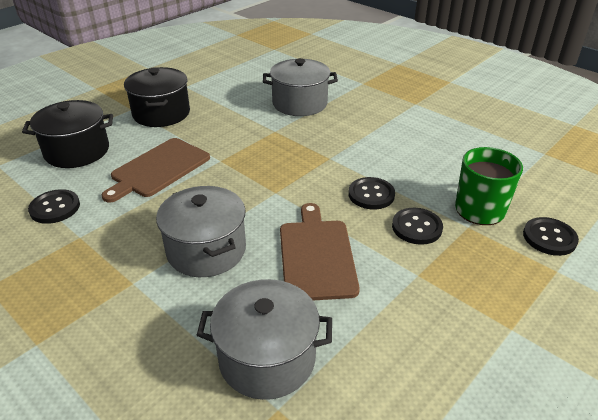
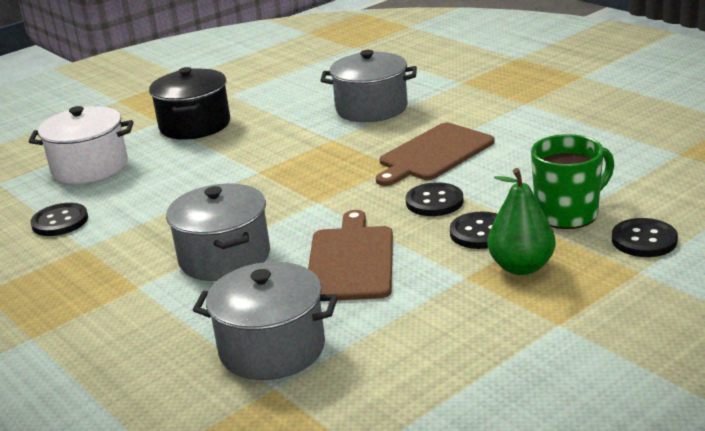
camera: 10 degrees right, 10 degrees down
(77, 151) = (90, 167): black pot -> white pot
(158, 169) = (182, 182): brown cutting board -> brown cutting board (434, 154)
(460, 264) = (521, 267): none -> green pear

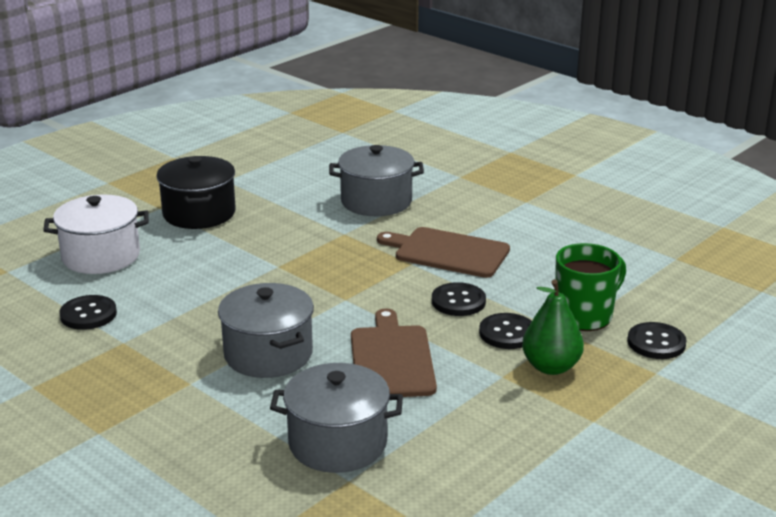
camera: 10 degrees left, 0 degrees up
(434, 154) = (448, 252): brown cutting board -> brown cutting board turned 75 degrees clockwise

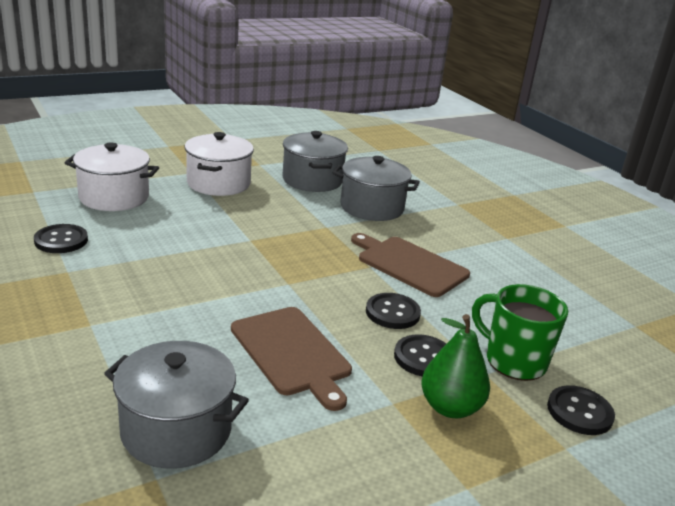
camera: 15 degrees right, 0 degrees up
(199, 213) = (218, 183): black pot -> white pot
(268, 354) = (181, 316): grey pot -> grey pot (312, 180)
(391, 359) = (292, 353): brown cutting board -> brown cutting board turned 135 degrees clockwise
(585, 316) = (513, 361): green mug -> green mug turned 120 degrees counterclockwise

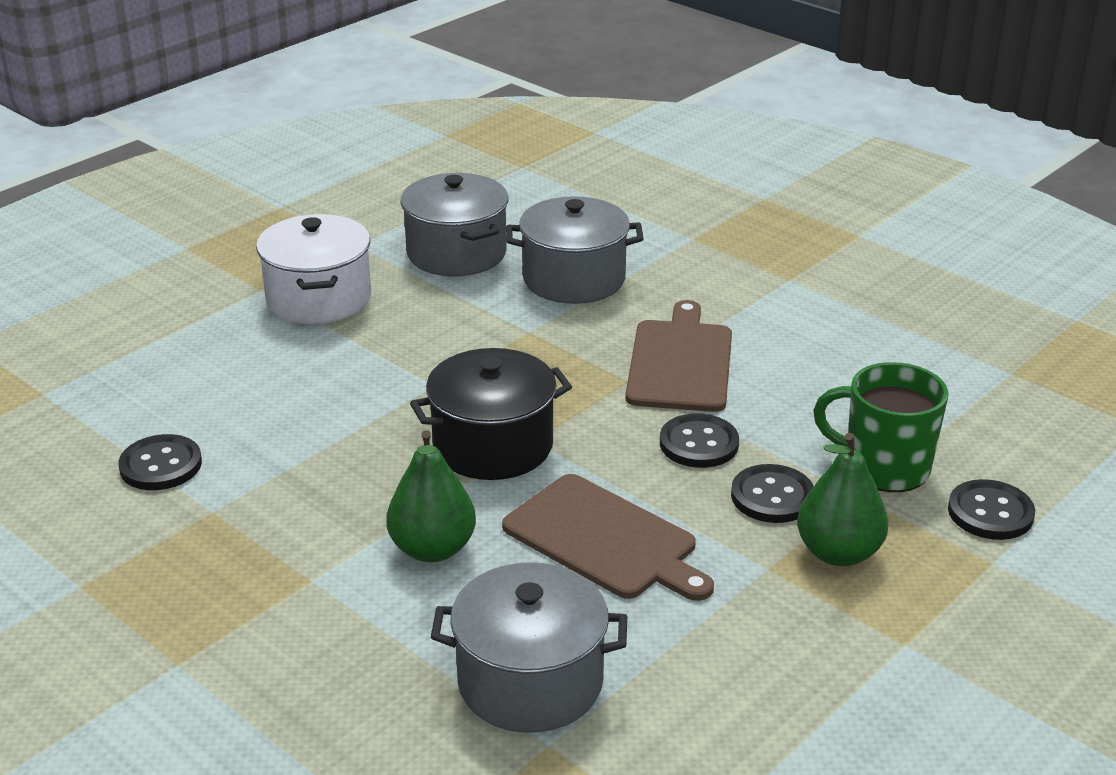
camera: 15 degrees left, 5 degrees up
(114, 197) = (178, 369): white pot -> none
(178, 327) = (432, 549): none -> green pear
(260, 280) = (493, 446): none -> black pot
(409, 265) = (680, 362): brown cutting board -> brown cutting board turned 75 degrees clockwise

